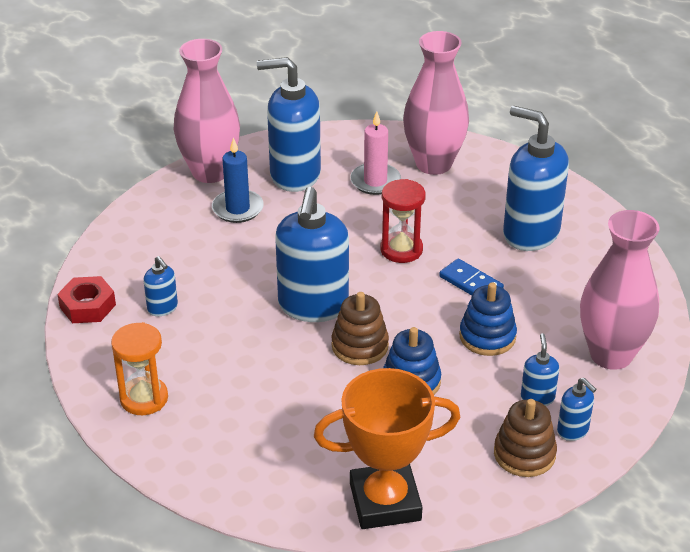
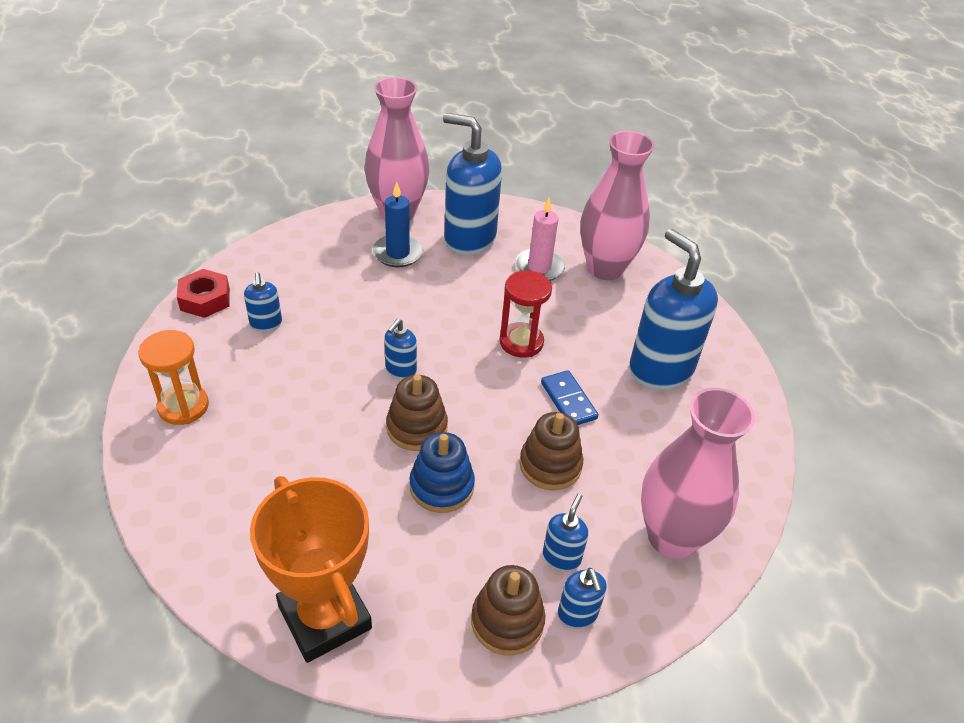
camera: 20 degrees right, 5 degrees up
(313, 306) = (400, 370): blue soap dispenser -> blue soap dispenser, size x0.45
(385, 502) = (325, 617): orange trophy -> orange trophy turned 45 degrees clockwise
(487, 336) = (550, 465): blue stacking toy -> brown stacking toy

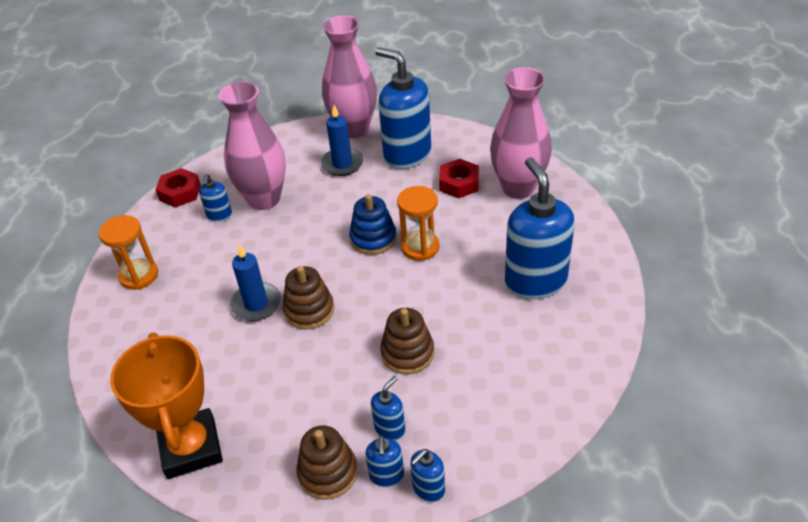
camera: 20 degrees right, 0 degrees up
(349, 427) = (256, 304): none -> blue candle
(400, 370) = (312, 262): blue soap dispenser -> blue soap dispenser (428, 489)
(441, 486) = (313, 359): blue stacking toy -> blue stacking toy (373, 238)
(521, 342) = (420, 247): red hourglass -> orange hourglass
(539, 267) = (459, 183): pink candle -> red nut
(568, 400) = (442, 301): blue domino -> none
(671, 537) = (490, 425): pink vase -> pink vase (264, 199)

